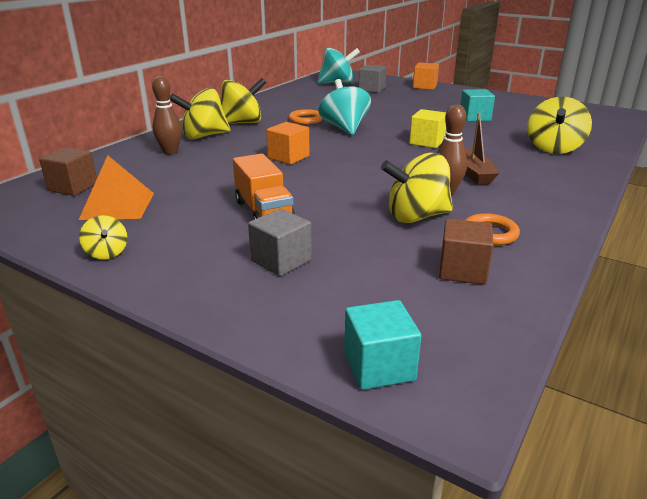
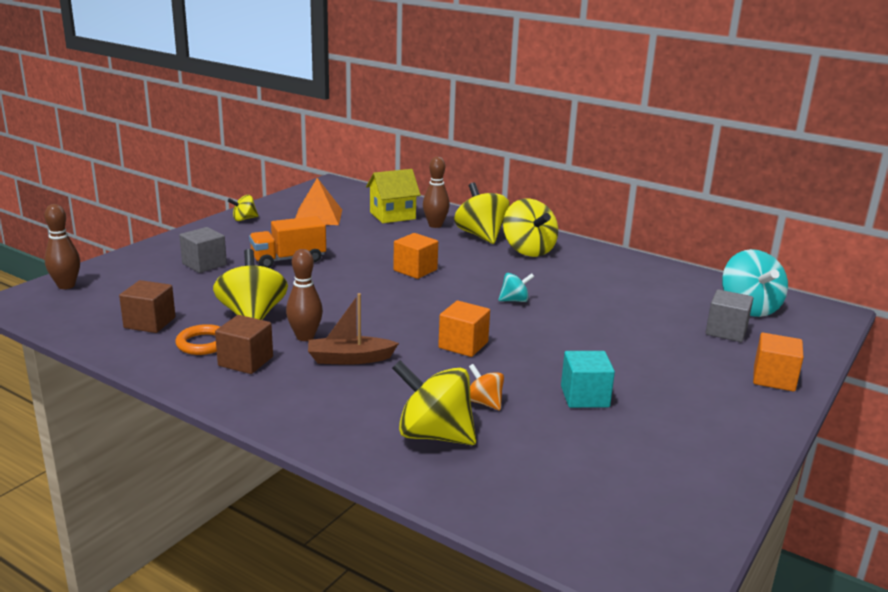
camera: 90 degrees right, 5 degrees down
(73, 187) = (358, 202): brown cube -> brown cube (245, 361)
(132, 169) = (392, 215): none -> yellow house
(306, 120) = (547, 281): orange ring -> none
(344, 128) = (514, 300): turquoise spinning top -> turquoise spinning top, size x0.51
(379, 366) = (66, 286): turquoise cube -> brown bowling pin
(427, 142) = (463, 345): yellow cube -> orange cube
(503, 137) = (484, 402): none -> orange spinning top

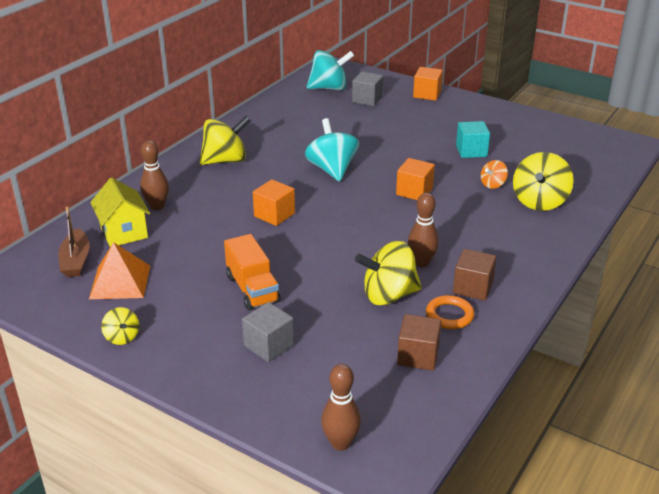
camera: 90 degrees left, 10 degrees up
(349, 359) = (452, 239): brown boat -> brown boat (76, 261)
(481, 235) = (187, 182): yellow spinning top -> none
(514, 300) = (332, 170): turquoise spinning top -> turquoise spinning top, size x1.94

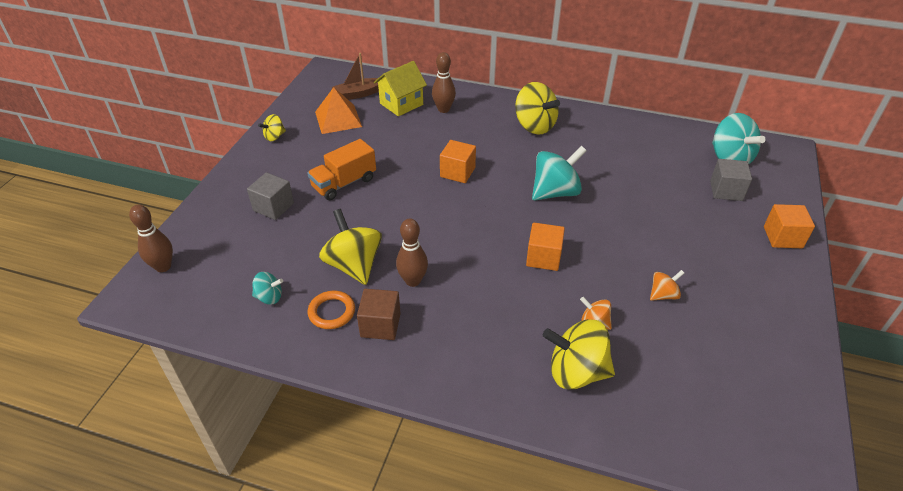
camera: 75 degrees right, 10 degrees up
(418, 356) = (269, 297): brown cube -> turquoise spinning top
(471, 151) = (663, 295): turquoise cube -> orange spinning top

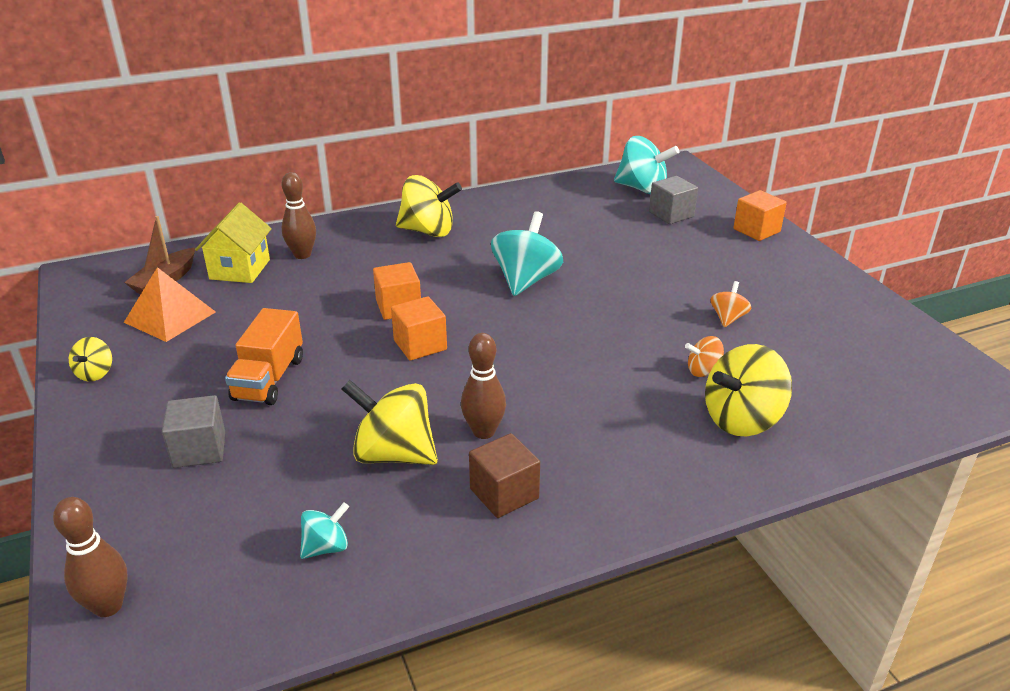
camera: 40 degrees left, 10 degrees down
(332, 312) = (429, 515): orange ring -> none
(543, 257) = (588, 341): orange cube -> orange cube (420, 345)

